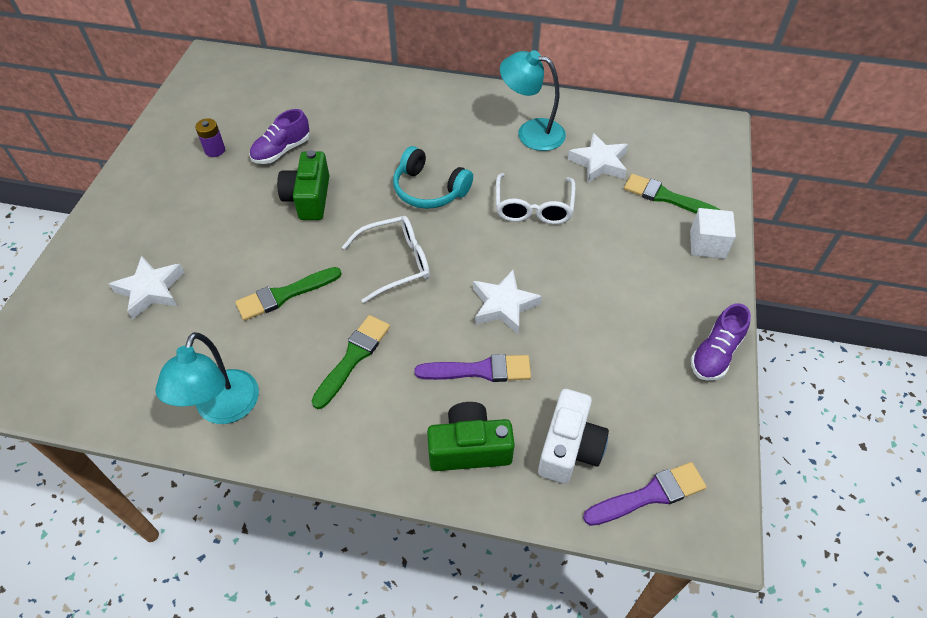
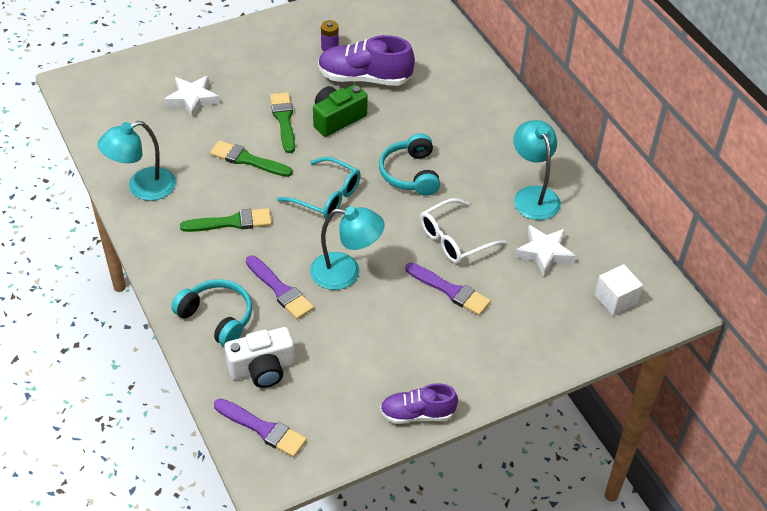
camera: 50 degrees right, 5 degrees down
(281, 151) = (364, 78): purple shoe -> purple shoe, size x1.60
(396, 263) = (327, 196): white glasses -> turquoise glasses
(469, 448) = (217, 318): green camera -> turquoise headphones
(504, 305) = (346, 273): white star -> turquoise lamp
(589, 245) = (450, 290): none -> purple brush
(666, 197) = (550, 312): green brush -> green brush (284, 120)
(707, 244) = (525, 361): white cube -> white cube (615, 299)

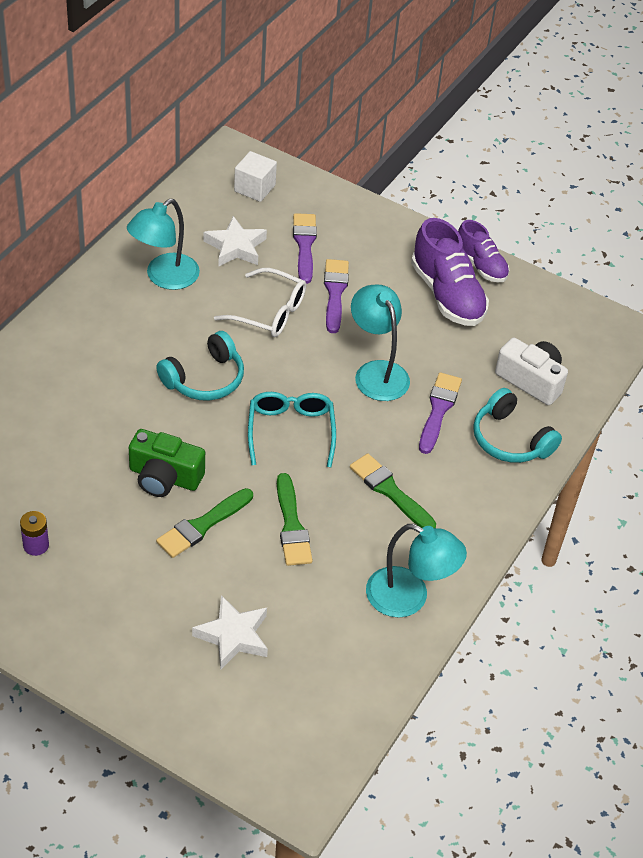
camera: 125 degrees left, 0 degrees up
(217, 318) = (510, 440): turquoise headphones -> turquoise headphones turned 45 degrees counterclockwise
(263, 429) = (585, 351): purple brush -> purple brush (304, 245)
(364, 78) = (73, 484): purple shoe -> purple shoe (447, 295)

